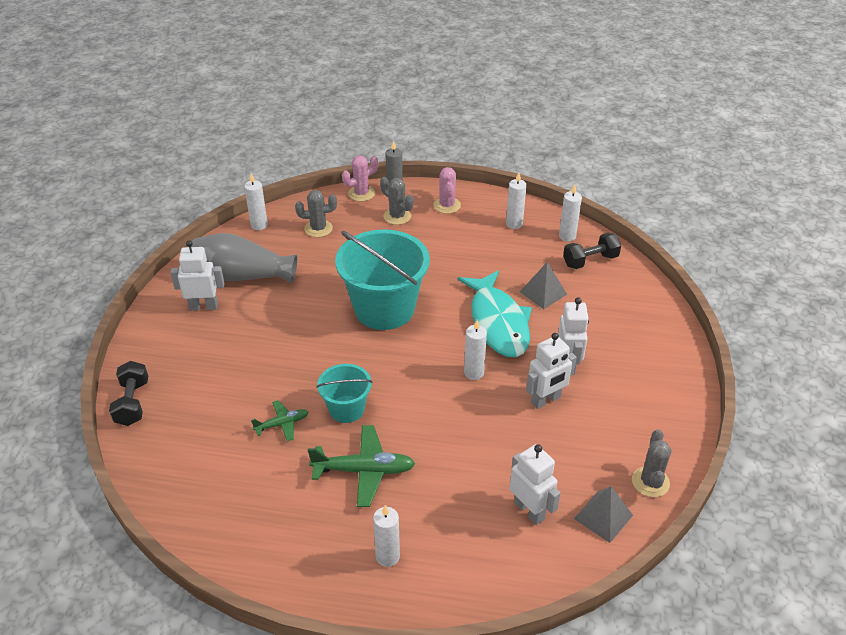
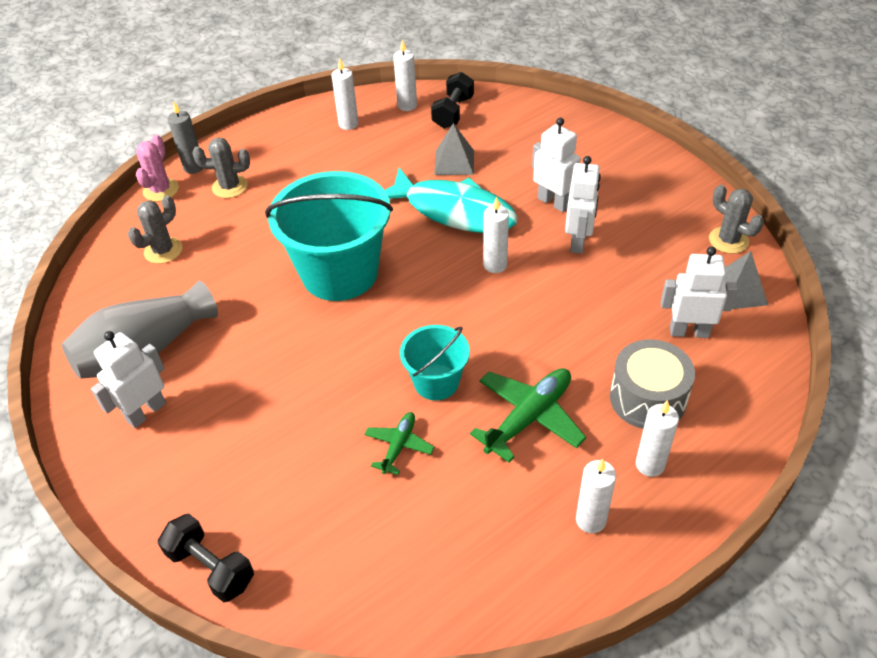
camera: 45 degrees left, 5 degrees up
(259, 225) = (89, 292): white candle -> white candle (590, 520)
(443, 522) = (648, 398): none -> grey drum
(447, 205) = (264, 147): pink cactus -> none

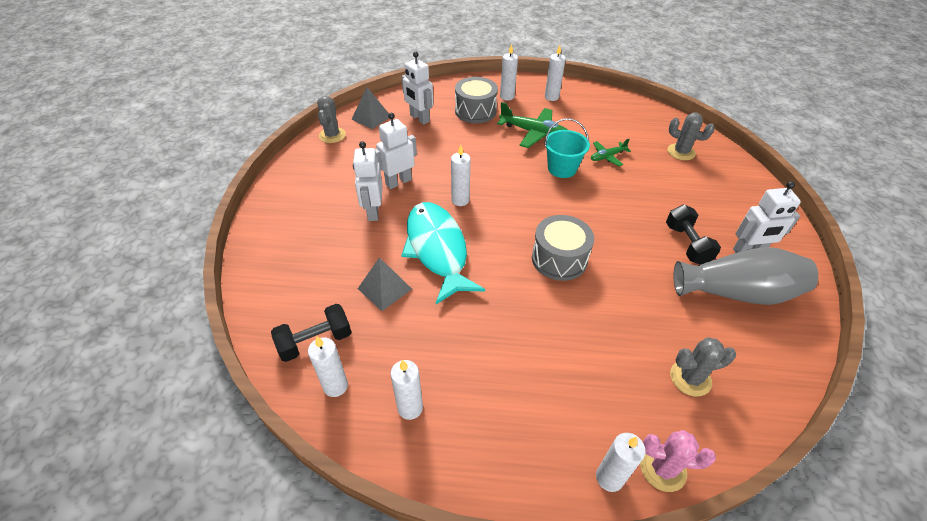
camera: 140 degrees left, 0 degrees up
(161, 190) = (663, 468): pink cactus -> pink cactus turned 45 degrees clockwise
(194, 167) = (609, 478): grey candle -> white candle
(211, 568) = (734, 165): black dumbbell -> black dumbbell (687, 244)
(230, 187) = (587, 413): grey cactus -> grey cactus (681, 152)
(340, 273) = (559, 259): turquoise bucket -> grey drum
(529, 417) = (534, 133): green plane -> green plane turned 150 degrees counterclockwise

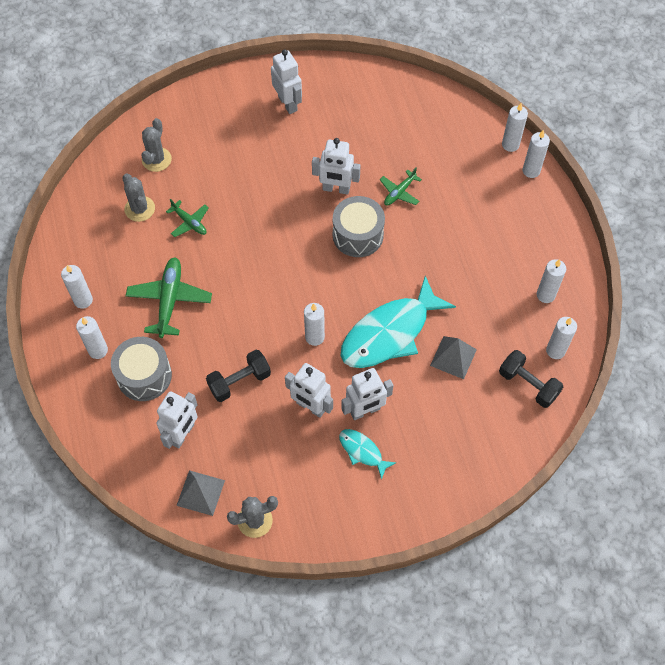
camera: 110 degrees left, 15 degrees up
(340, 200) = (362, 451): none -> turquoise fish
(562, 168) = (226, 259): turquoise bucket -> none
(606, 310) = (399, 192): none -> green plane
(623, 258) = (336, 189): none -> white robot
(663, 468) = (510, 144): pink cactus -> white candle
(687, 244) = (297, 145): black dumbbell -> black dumbbell (239, 381)
(690, 378) = (436, 135): grey cactus -> grey cactus (139, 209)
(737, 292) = (339, 110): grey vase -> none

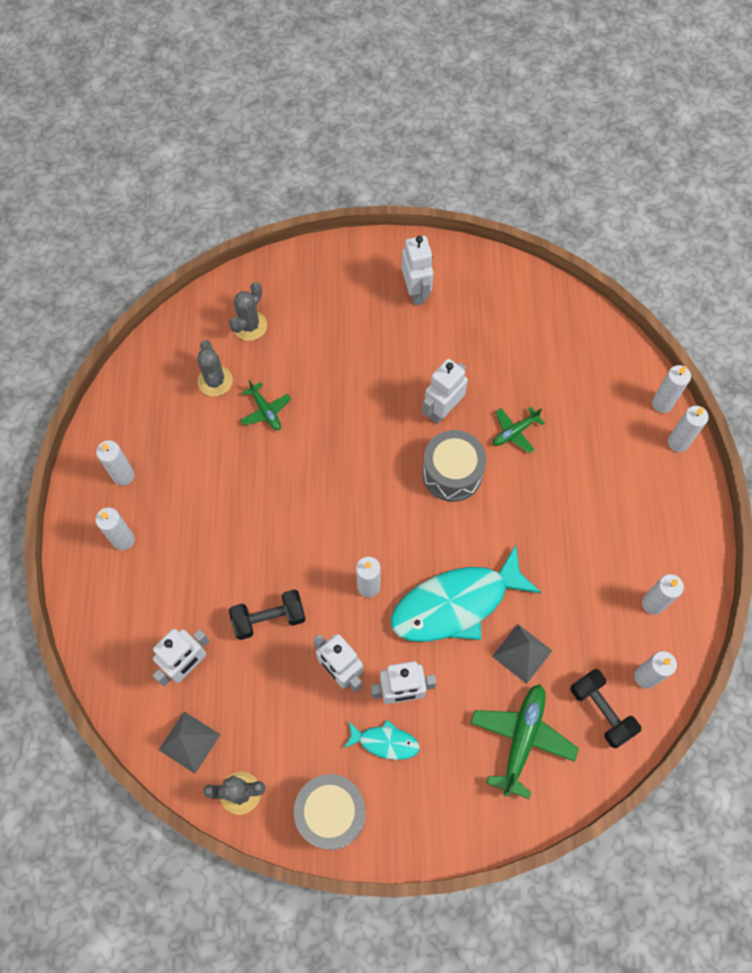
camera: 15 degrees right, 5 degrees up
(144, 376) = (165, 583): grey drum -> grey drum (331, 813)
(169, 300) = (218, 499): green plane -> green plane (522, 738)
(336, 189) = (442, 410): white robot -> white robot turned 105 degrees clockwise
(362, 451) = (385, 742): turquoise fish -> turquoise fish turned 135 degrees clockwise

